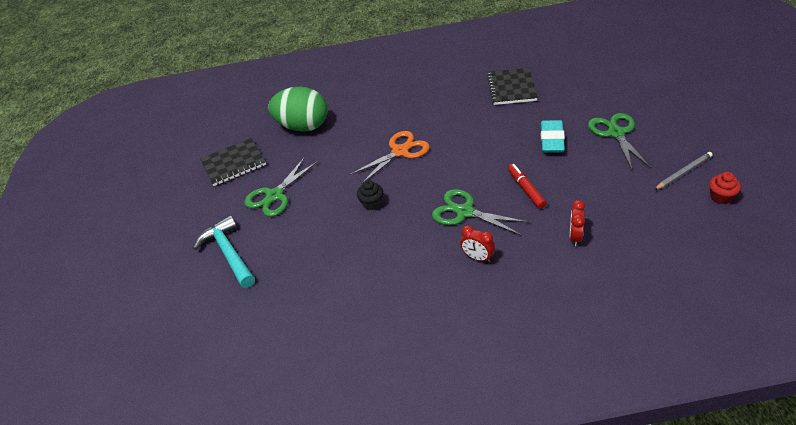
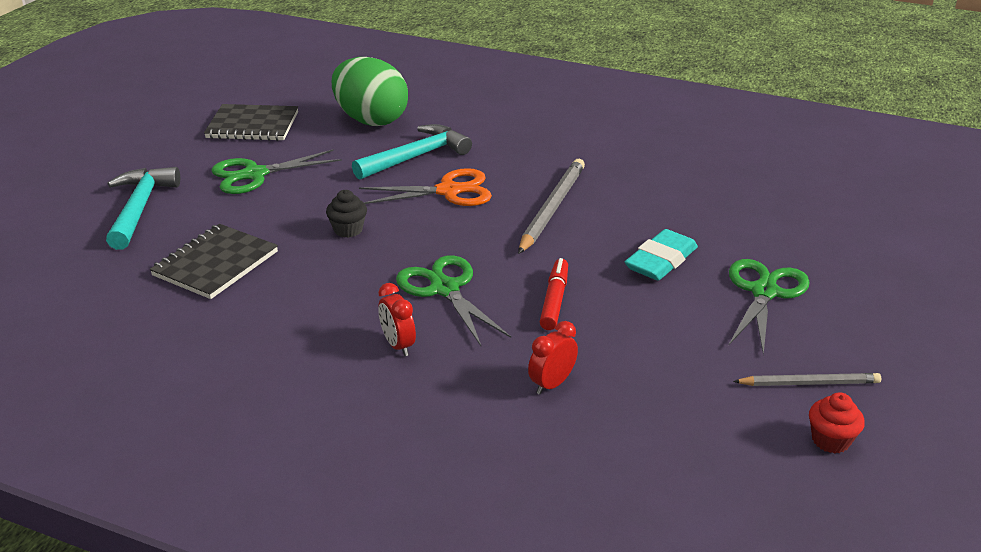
camera: 25 degrees right, 10 degrees down
(357, 138) = (416, 157): none -> turquoise hammer
(466, 135) = (551, 208): none -> grey pencil
(511, 88) = (679, 181): black notebook -> black notebook (215, 264)

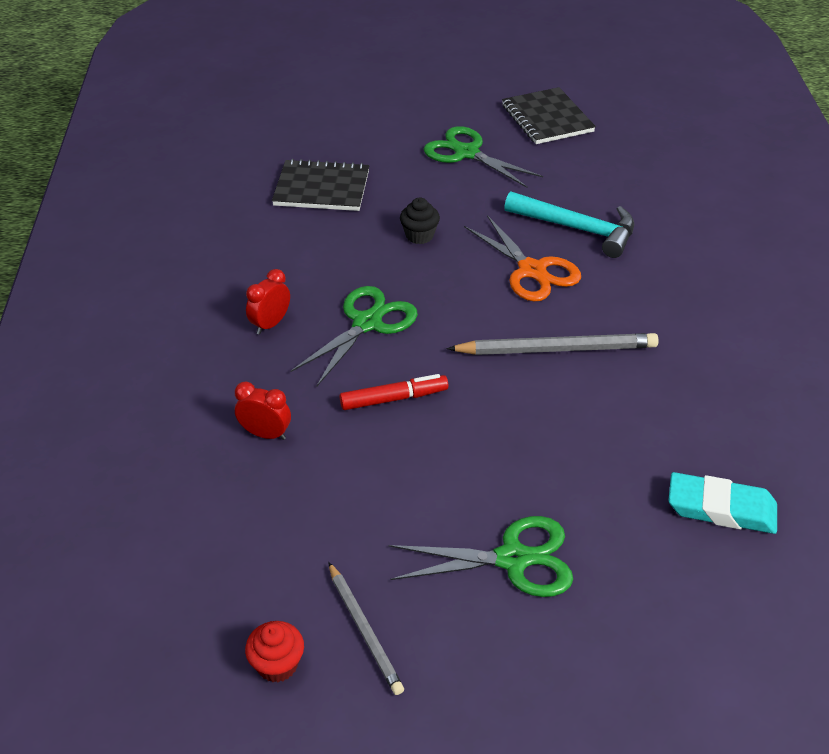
camera: 65 degrees right, 10 degrees up
(139, 208) = (371, 121): turquoise hammer -> none
(371, 120) = (621, 177): green egg -> none
(661, 261) = (516, 458): turquoise eraser -> turquoise eraser (721, 509)

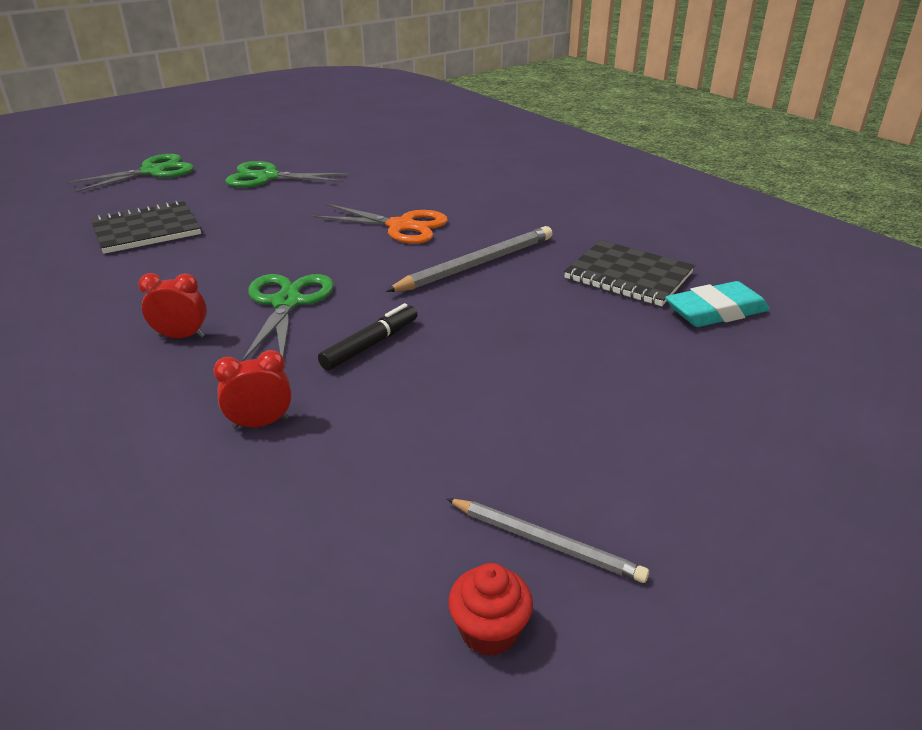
camera: 35 degrees left, 10 degrees down
(270, 324) = (181, 336): red clock -> red clock turned 90 degrees clockwise
(394, 399) = (370, 345): red marker -> black marker
(419, 235) = (277, 233): black cupcake -> none
(513, 559) = (611, 414): green scissors -> green scissors (152, 172)
(547, 118) = (315, 145): black notebook -> black notebook (628, 276)
(577, 229) = (409, 194): turquoise hammer -> none

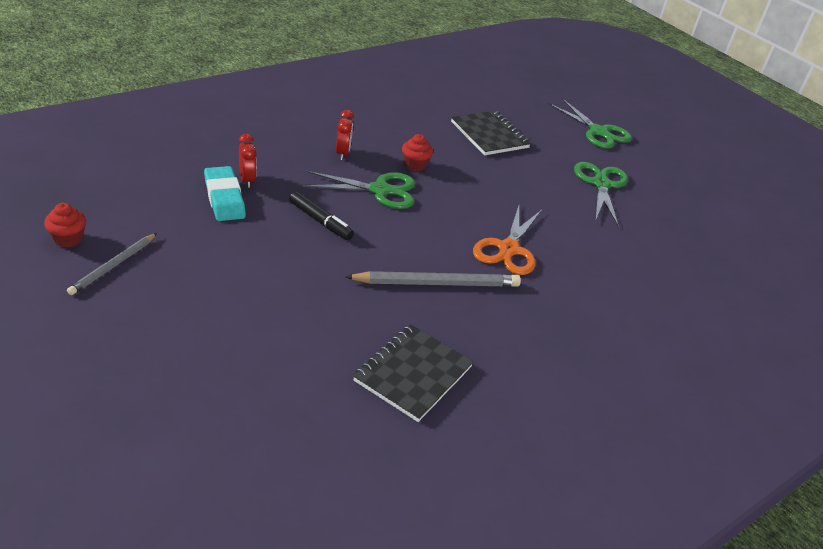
camera: 85 degrees right, 5 degrees up
(221, 279) = (415, 165): none -> red cupcake
(476, 264) = (437, 283): grey pencil -> grey pencil turned 60 degrees counterclockwise
(715, 312) = (341, 417): turquoise eraser -> turquoise eraser (224, 198)

